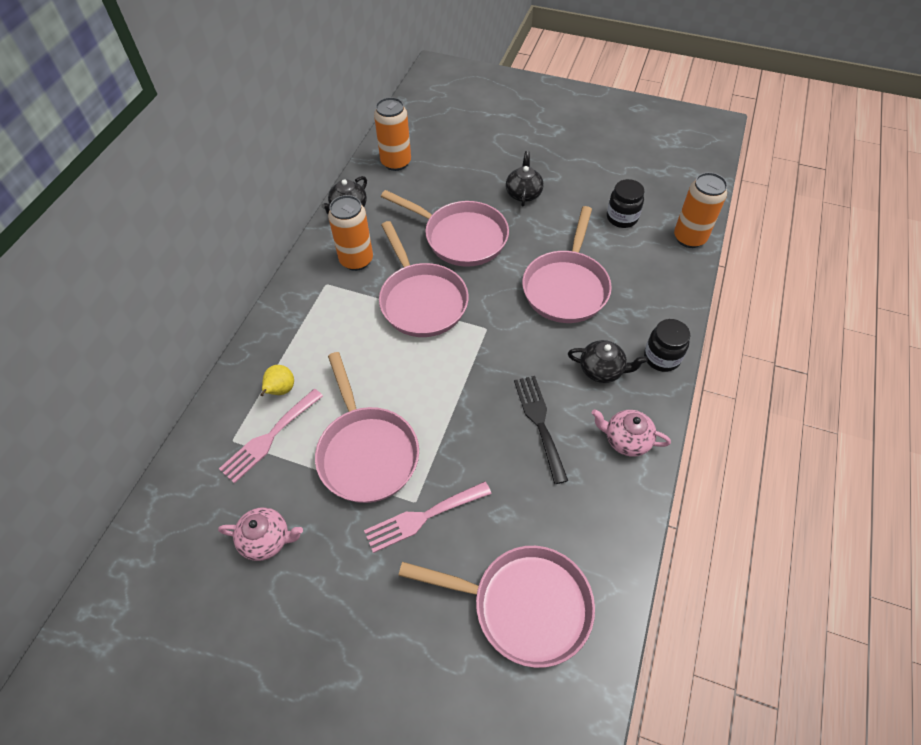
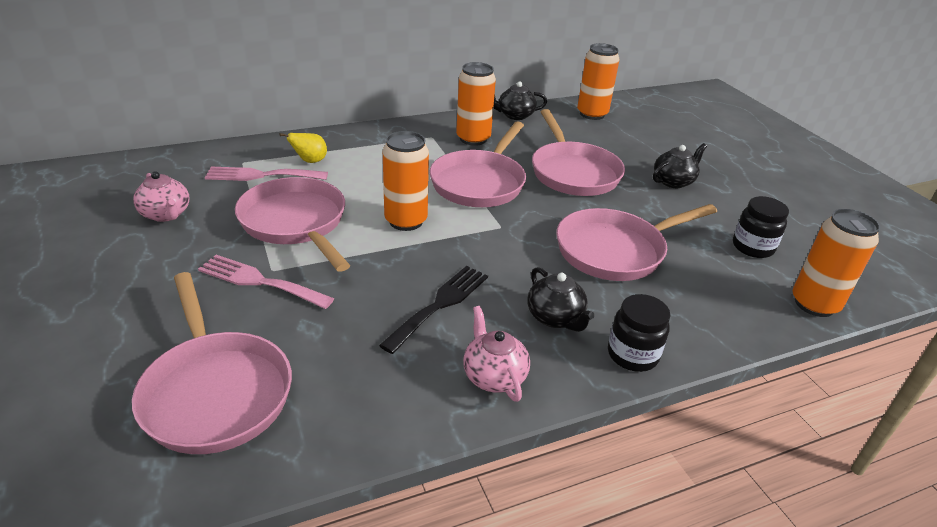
camera: 45 degrees right, 20 degrees down
(366, 452) = (296, 223): pink pan -> pink pan turned 120 degrees clockwise
(428, 380) = (406, 221): none -> orange can

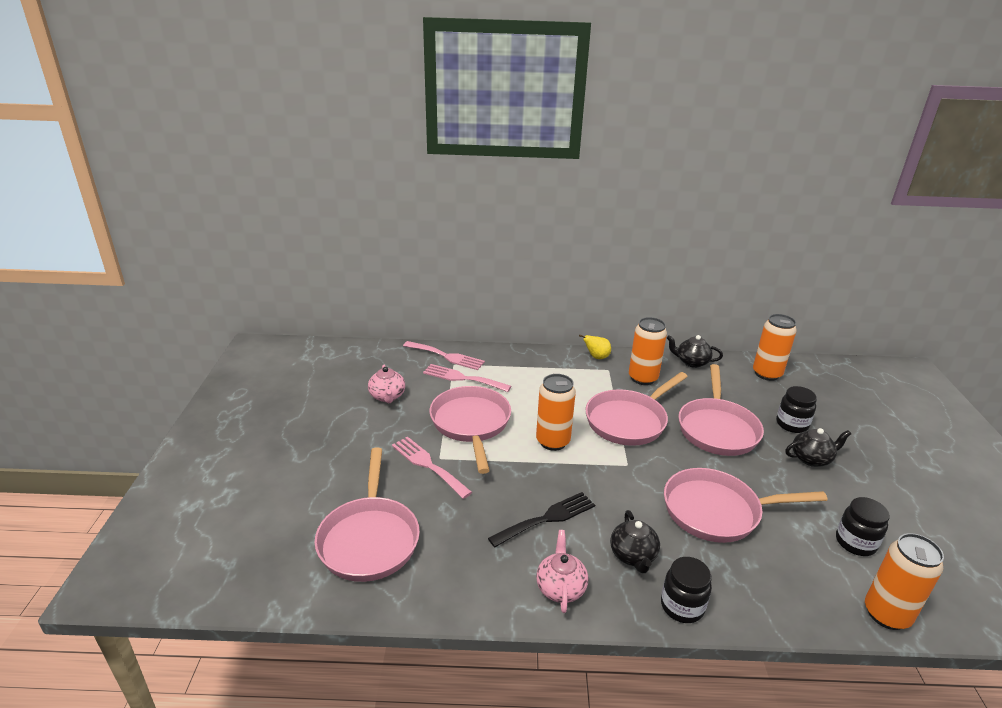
camera: 25 degrees right, 5 degrees down
(229, 155) = (447, 356): none -> pink fork
(310, 161) = (502, 373): yellow pear -> yellow pear (596, 357)
(639, 154) = (792, 424): none -> black jar

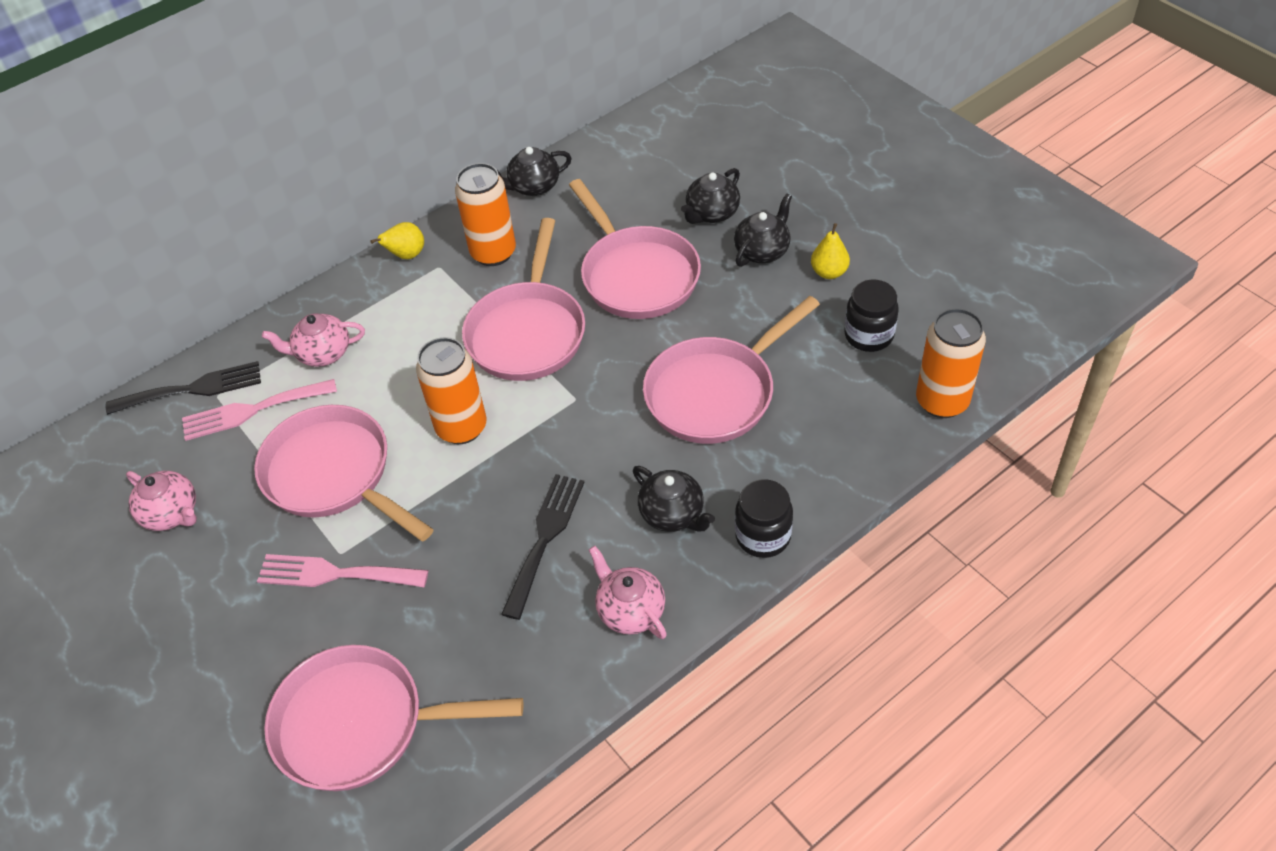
camera: 35 degrees left, 20 degrees up
(369, 539) = (360, 724): pink pan -> pink pan turned 135 degrees clockwise
(447, 356) = (193, 389): pink fork -> black fork
(516, 374) = (322, 353): none -> pink teapot
(766, 374) = (634, 150): orange can -> none
(792, 424) = (712, 213): black jar -> black teapot
(852, 493) = (829, 272): none -> yellow pear

